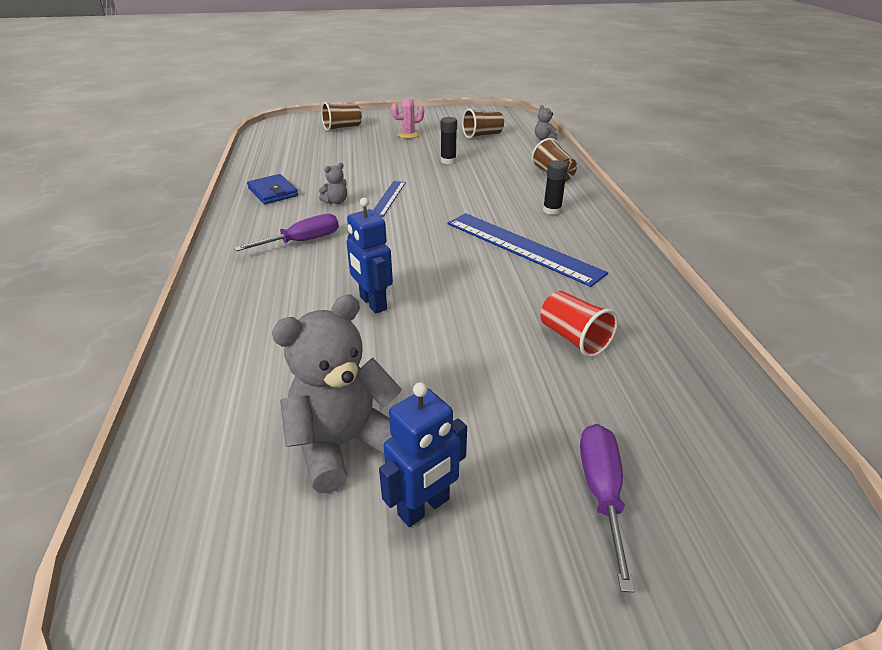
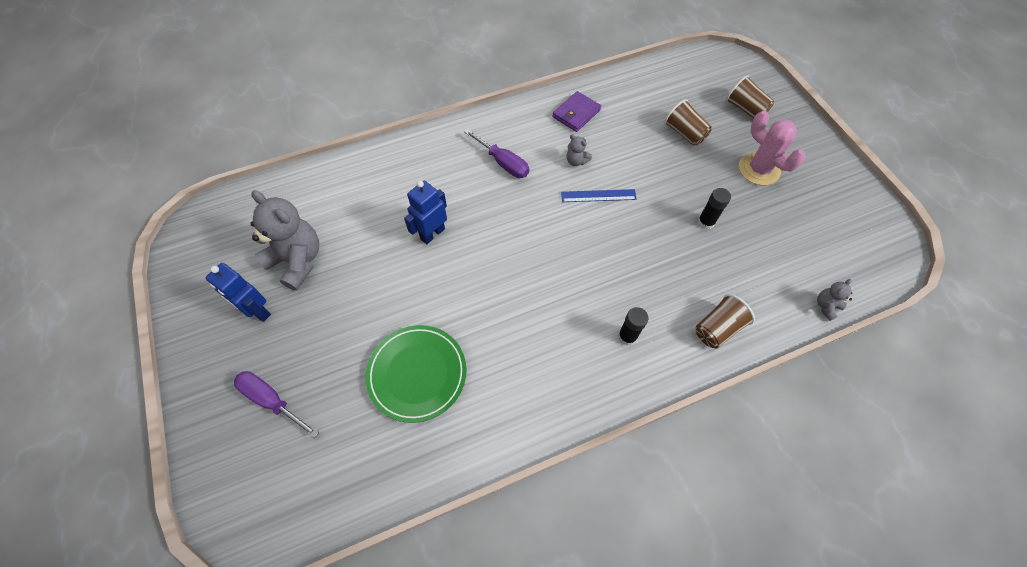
camera: 75 degrees right, 25 degrees up
(273, 192) = (576, 113): blue wallet -> purple wallet
(408, 134) = (759, 169): pink cactus -> pink cactus, size x1.57
(482, 135) = (799, 239): brown cup -> brown cup (684, 133)
(522, 247) = (543, 319): blue ruler -> none
(573, 338) = (417, 374): red cup -> green plate
(601, 493) = (272, 401): purple screwdriver -> purple screwdriver turned 135 degrees counterclockwise

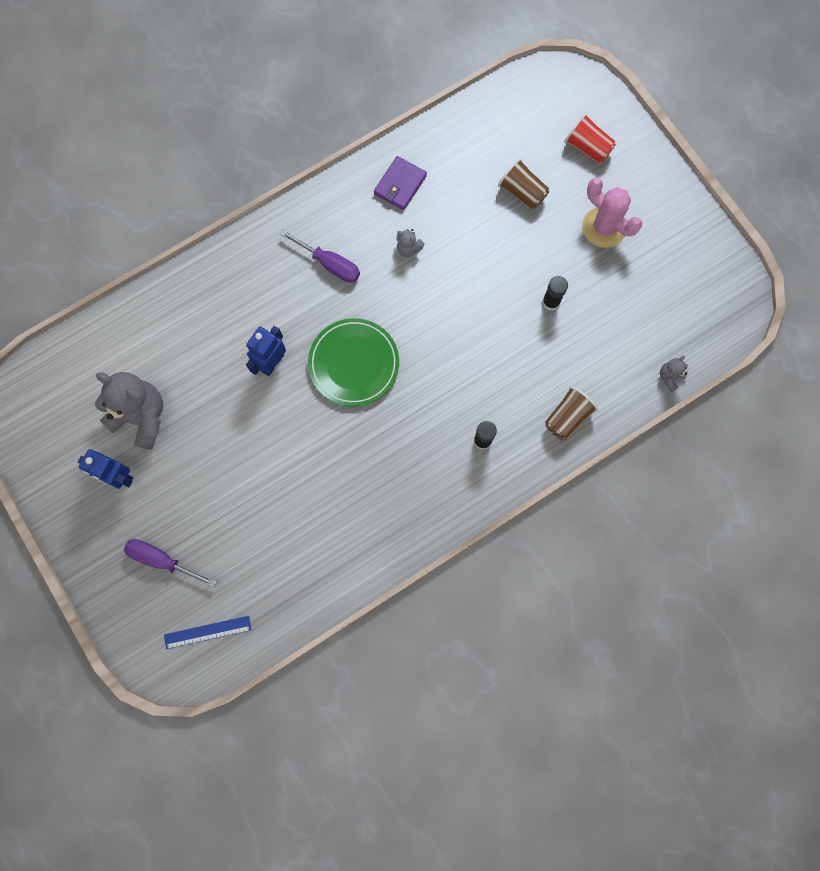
camera: 10 degrees left, 15 degrees up
(417, 374) = (291, 511): green plate -> green plate (354, 363)
(598, 195) = (437, 288): blue ruler -> blue ruler (207, 632)
(745, 109) = (587, 148): brown cup -> red cup

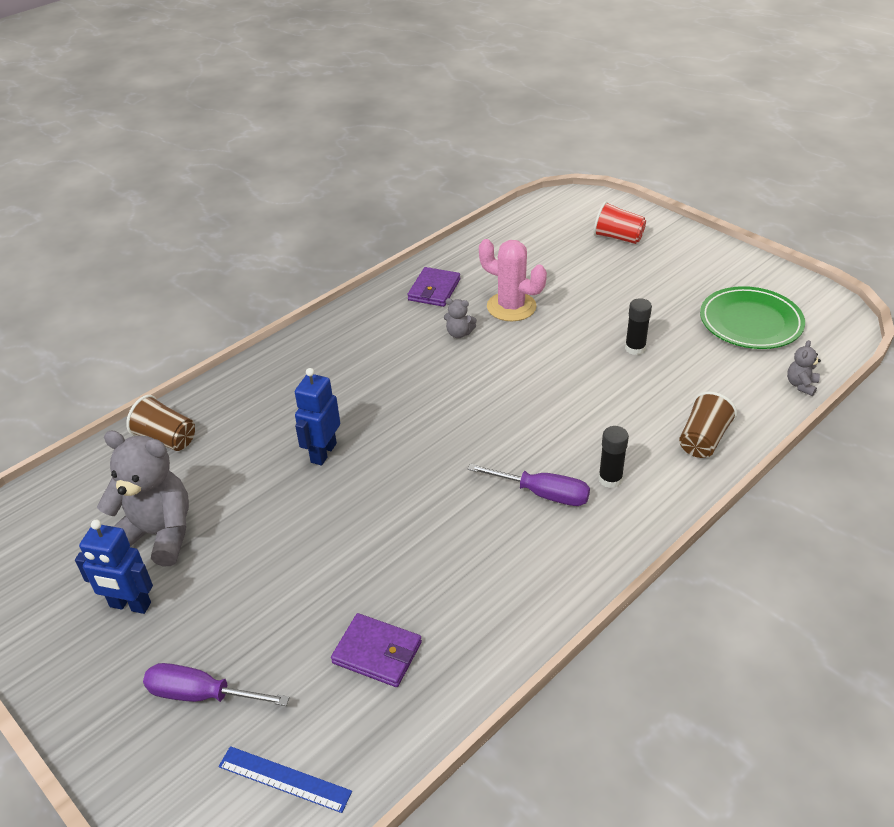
camera: 10 degrees left, 35 degrees down
(207, 632) = (284, 779): blue ruler -> blue ruler turned 45 degrees clockwise
(280, 554) = (377, 652): none -> purple wallet
(329, 264) = (373, 359): purple screwdriver -> purple screwdriver (542, 494)
(354, 363) = (425, 436): green plate -> green plate (750, 322)
(522, 192) = (566, 276): brown cup -> brown cup (166, 438)
(604, 227) = (663, 286): pink cactus -> pink cactus (511, 307)

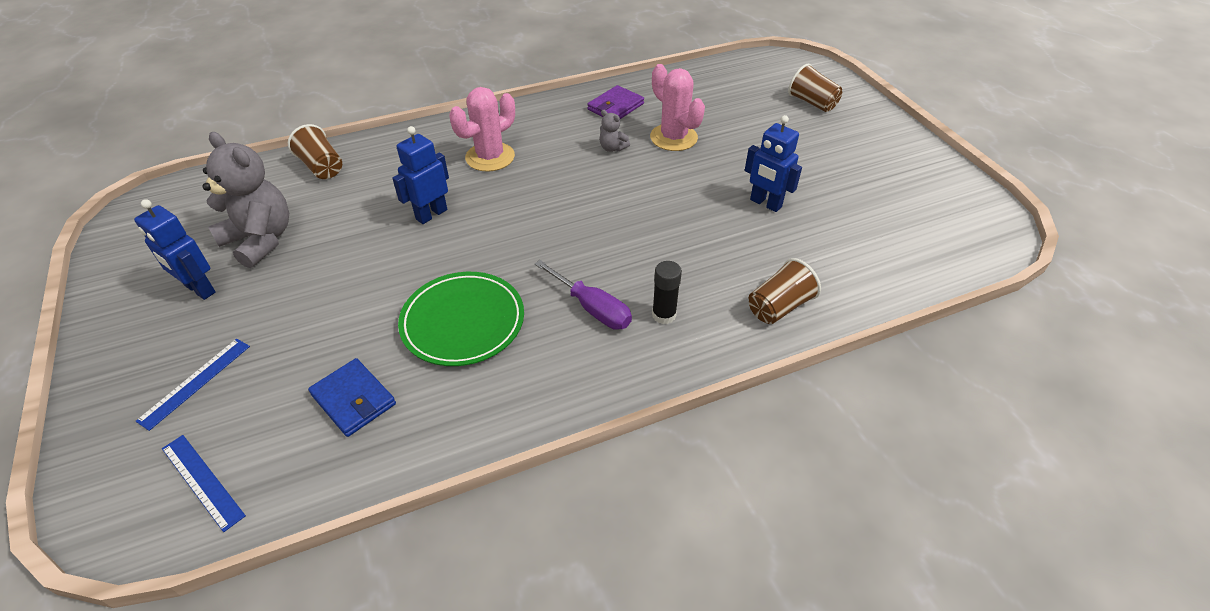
camera: 20 degrees right, 5 degrees up
(202, 695) = (195, 382): purple screwdriver -> blue ruler
(342, 377) = (490, 157): none -> pink cactus
(377, 652) = (354, 399): purple wallet -> blue wallet
(618, 237) = (812, 103): red cup -> brown cup
(635, 348) = (765, 203): black glue stick -> blue robot
(750, 322) = (898, 210): green plate -> green plate (463, 322)
(801, 385) = (915, 284): grey teddy bear -> none

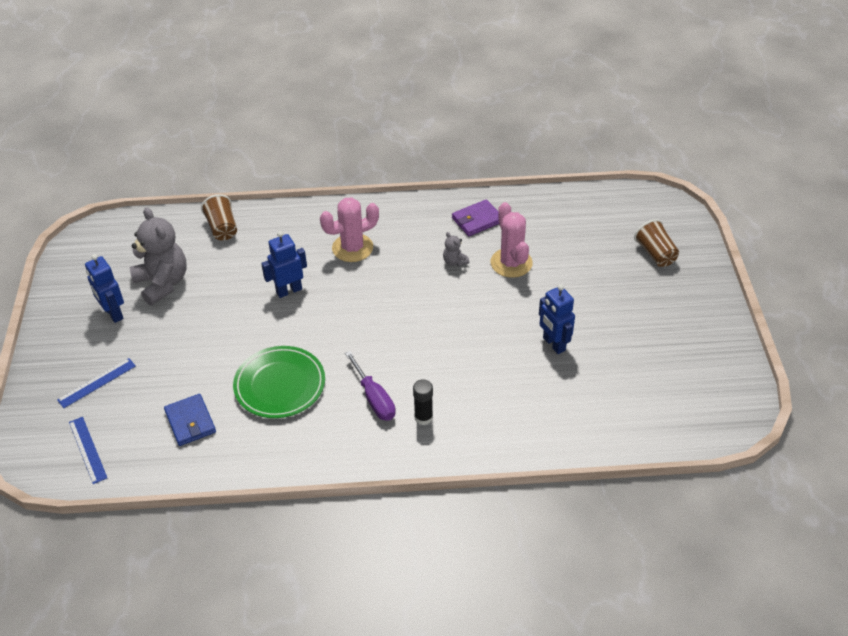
camera: 20 degrees right, 0 degrees up
(778, 307) = (512, 434): brown cup -> none

